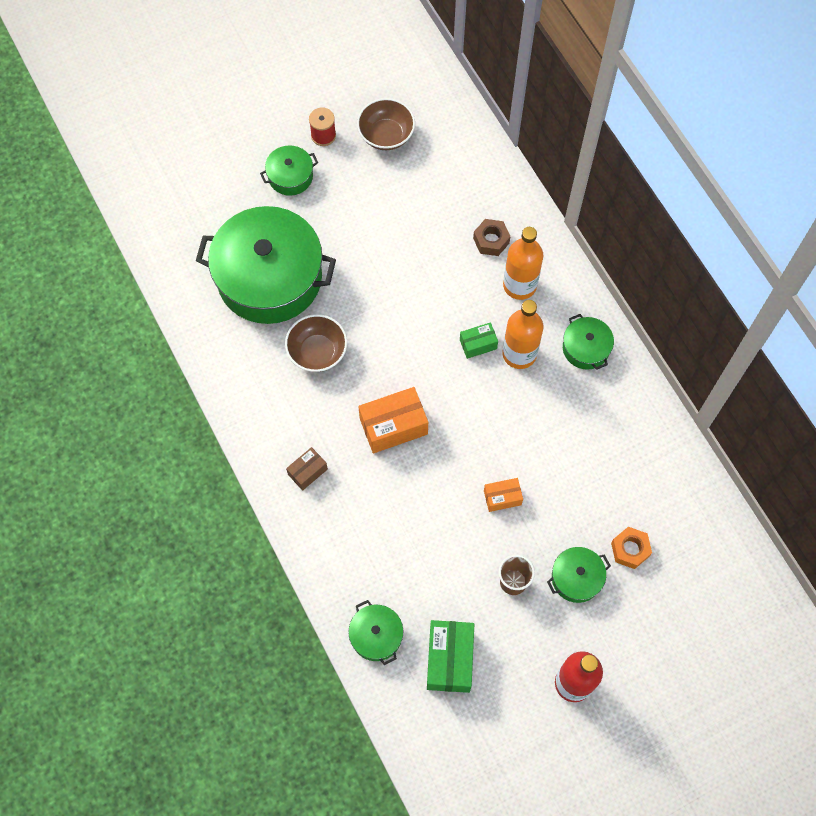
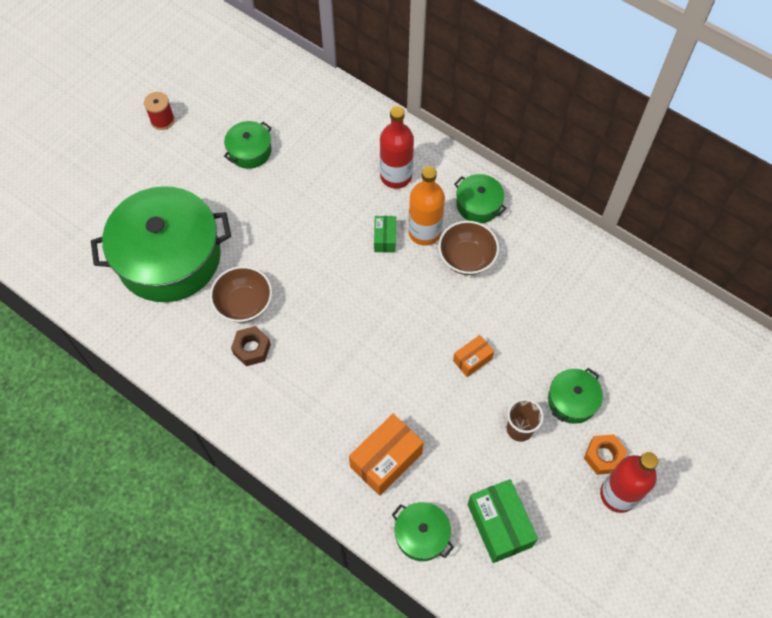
camera: 25 degrees left, 5 degrees down
(290, 176) = (148, 165): green pot -> green pot (250, 151)
(307, 472) = (285, 413): brown box -> none
(386, 135) = (219, 99): brown bowl -> brown bowl (466, 258)
(393, 426) = (345, 339): orange box -> orange box (386, 460)
(478, 344) = (385, 239): green box -> green box turned 45 degrees counterclockwise
(491, 240) = (353, 149): brown nut -> brown nut (252, 349)
(519, 285) = (396, 176): orange bottle -> red bottle
(630, 549) = (604, 356): orange nut -> orange nut (603, 456)

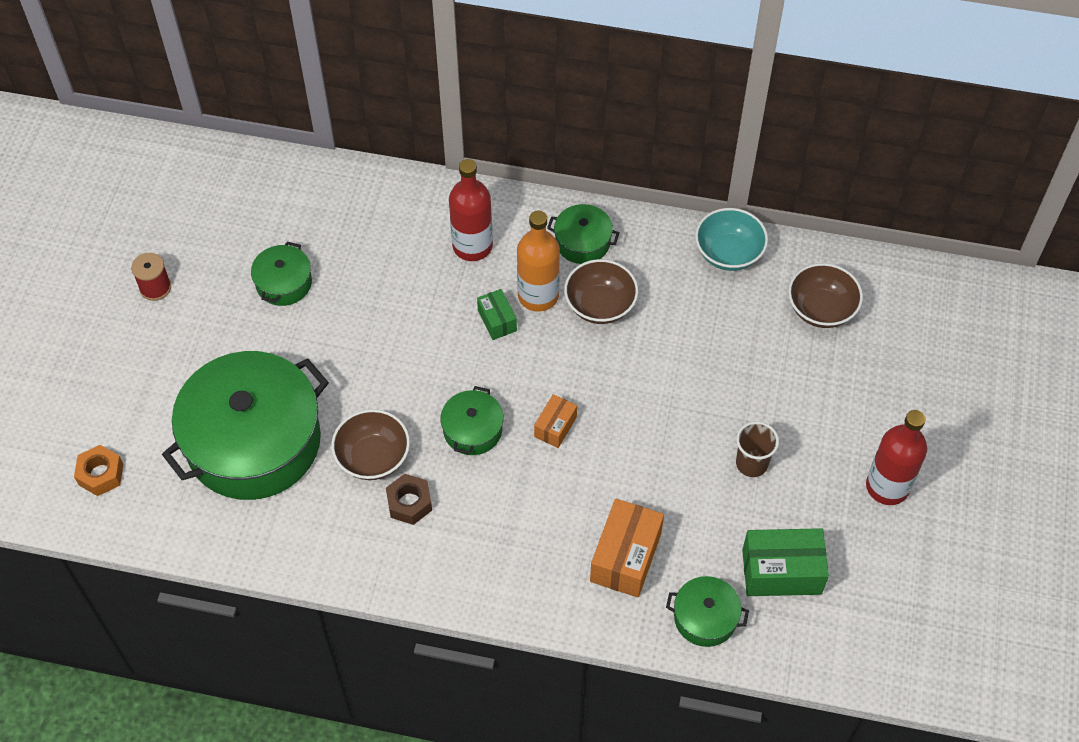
camera: 25 degrees left, 5 degrees down
(472, 359) = (663, 412): orange box -> orange box (555, 427)
(499, 525) = (781, 572): green box -> green box turned 45 degrees counterclockwise
(572, 400) = (791, 410): green pot -> green pot (472, 430)
(585, 257) = (728, 253): none -> turquoise bowl
(603, 456) = (853, 454): orange nut -> orange nut (101, 474)
(636, 330) = (821, 309): none -> brown bowl

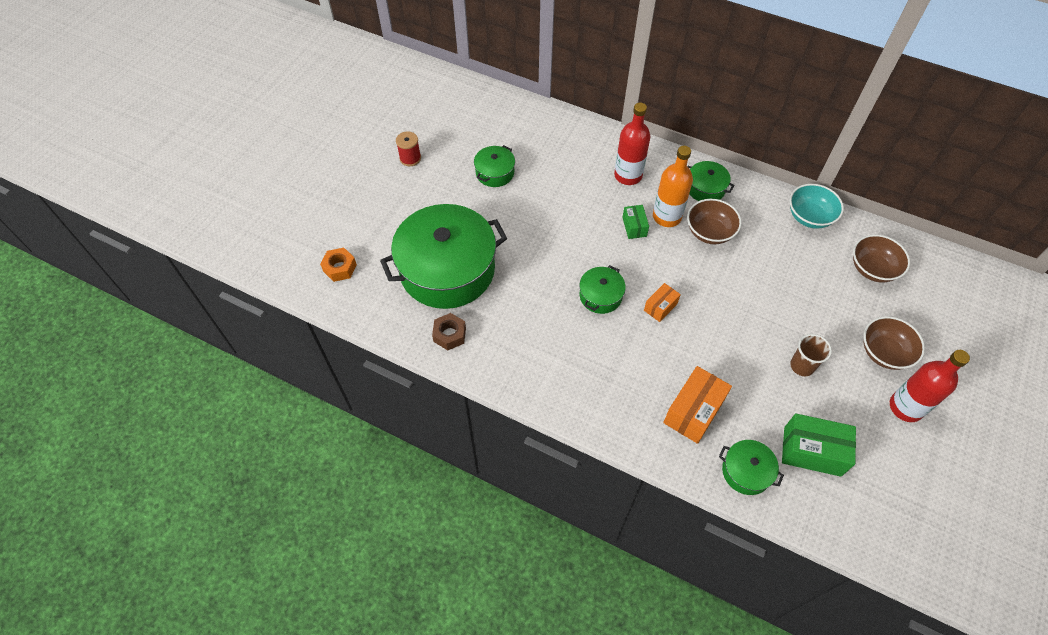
camera: 15 degrees right, 0 degrees up
(373, 457) = (526, 298): brown bowl -> brown bowl (884, 352)
(409, 503) = (544, 335): brown nut -> brown nut (449, 335)

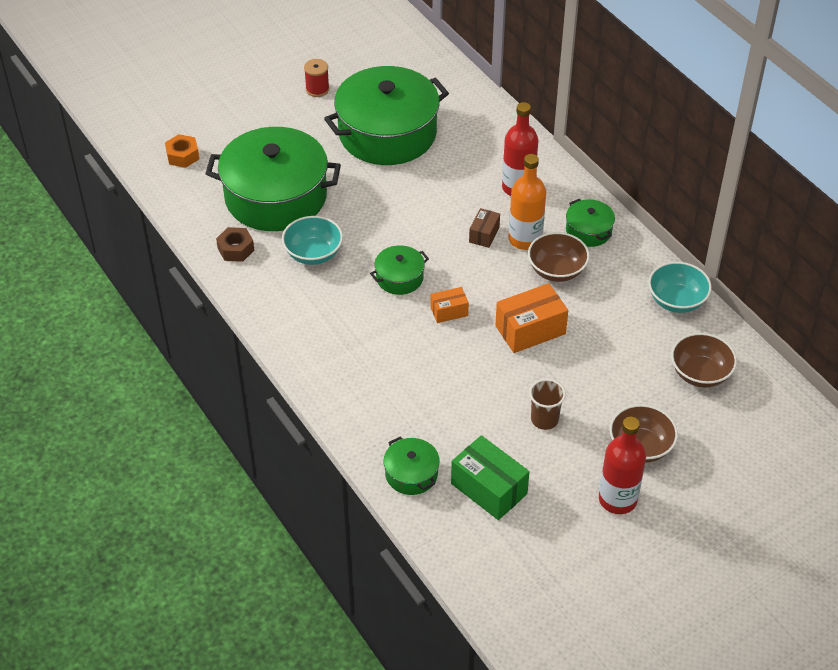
camera: 30 degrees right, 10 degrees down
(495, 173) = (387, 133): green pot -> green pot, size x2.26
(517, 307) = (313, 254): none -> turquoise bowl
(634, 227) = (484, 234): green box -> brown box
(693, 411) = (405, 407): orange box -> orange box (530, 330)

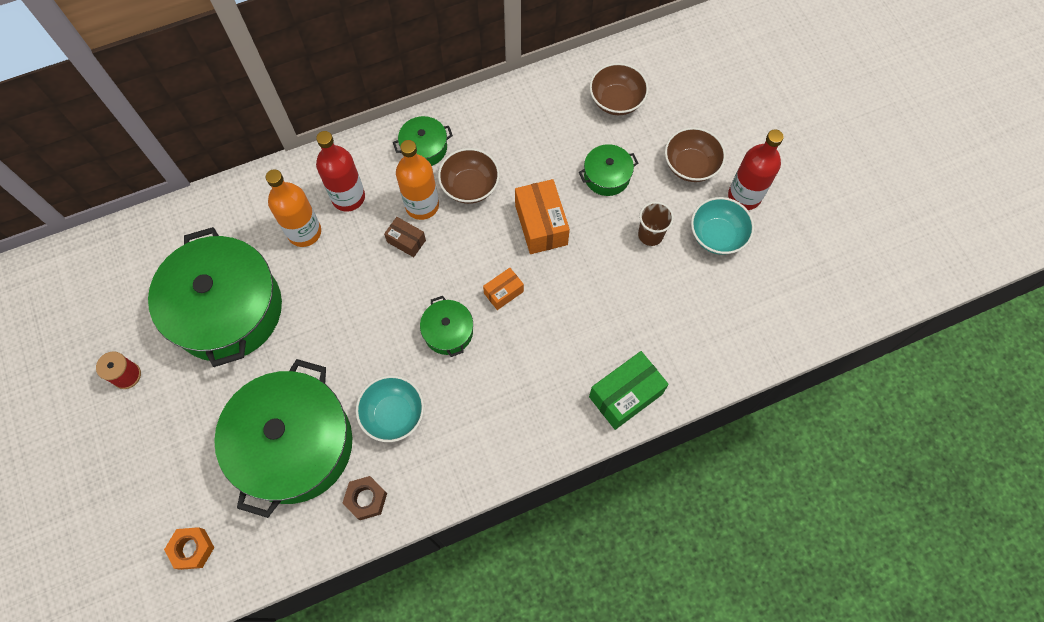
camera: 80 degrees left, 20 degrees up
(411, 474) = (699, 361): green pot -> green pot (607, 176)
(449, 311) = (503, 292): orange box -> orange box turned 60 degrees clockwise
(474, 166) = (304, 232): none -> orange bottle
(489, 489) = (723, 297): green box -> green box (625, 395)
(676, 301) = (528, 97): turquoise bowl -> turquoise bowl (717, 235)

